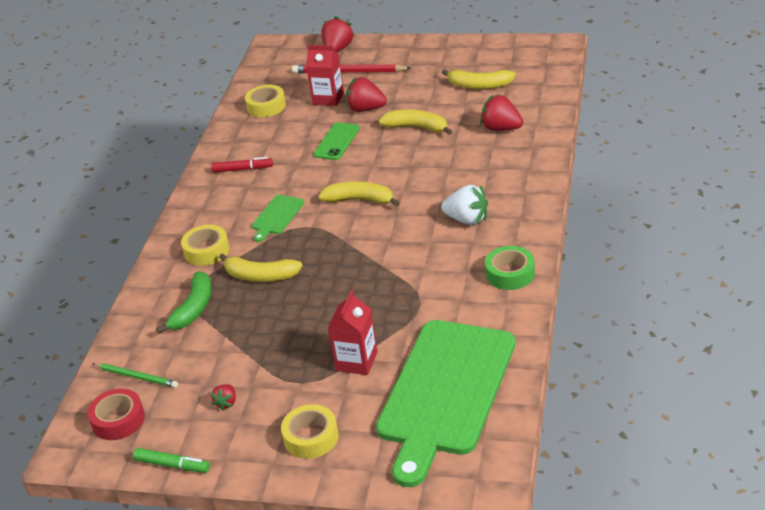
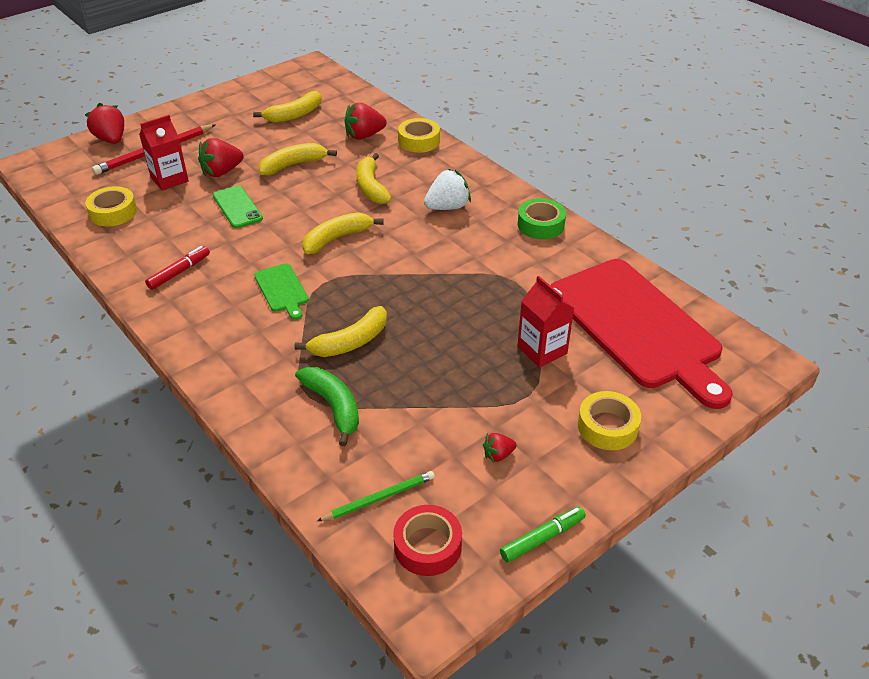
camera: 55 degrees left, 5 degrees up
(206, 251) = (261, 354): yellow tape -> yellow tape (419, 141)
(226, 403) = (498, 455): red strawberry -> red strawberry turned 105 degrees clockwise
(440, 174) = (371, 187): none -> yellow banana
(445, 392) = (637, 327): green cutting board -> red cutting board

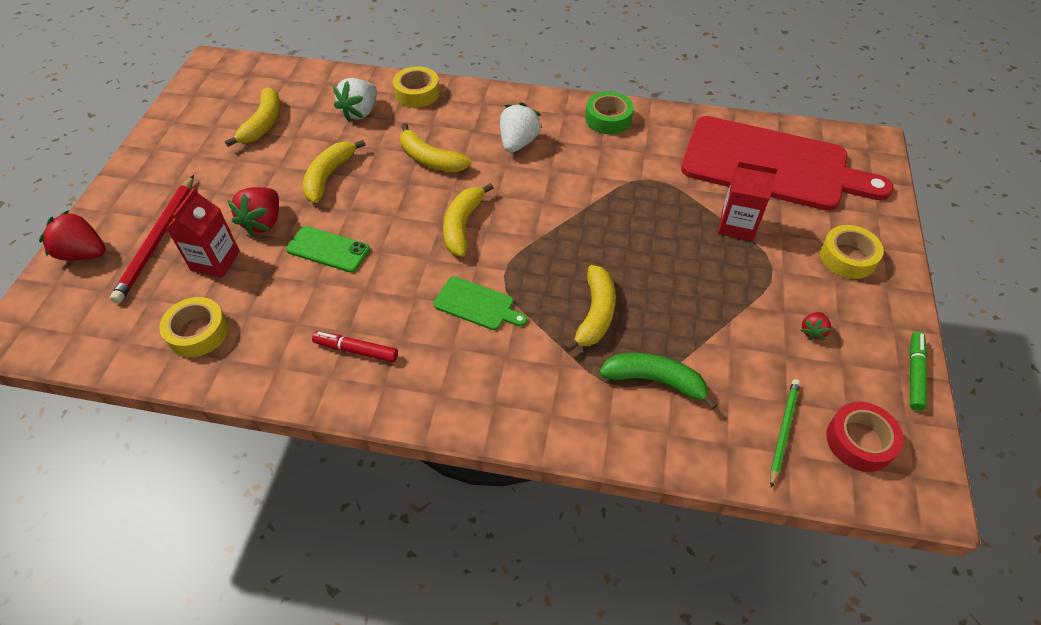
camera: 40 degrees left, 10 degrees up
(179, 272) = (356, 350): red marker -> red marker turned 75 degrees counterclockwise
(364, 136) = (360, 112): red strawberry -> white strawberry

